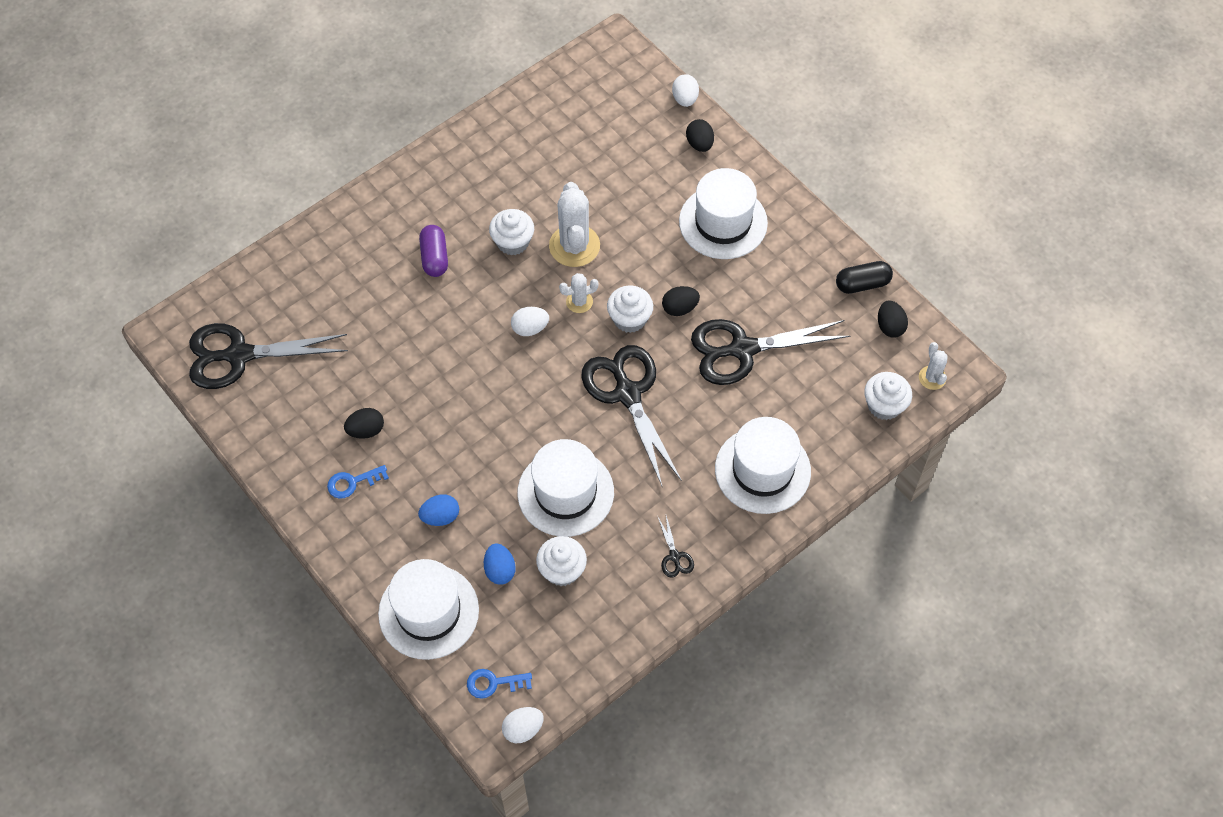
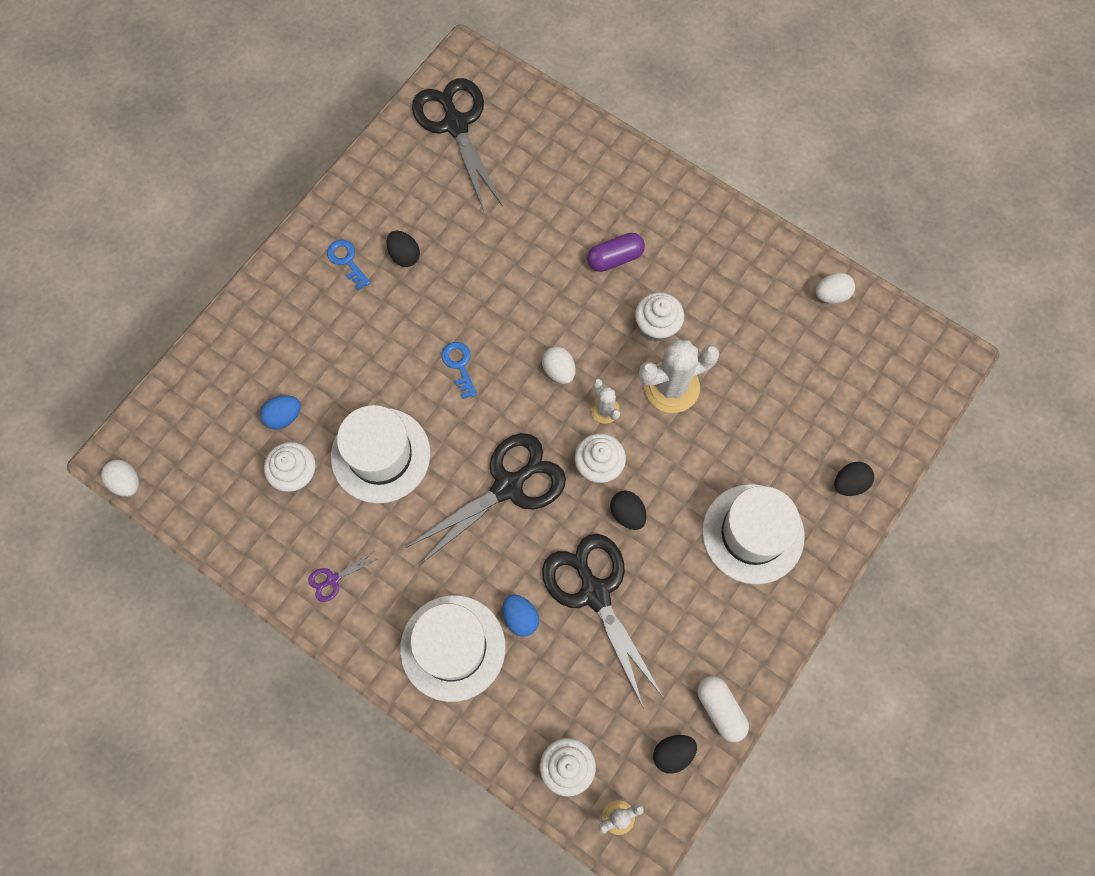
camera: 75 degrees right, 10 degrees up
(428, 612) = (229, 366): white hat -> none
(440, 517) = (328, 347): blue egg -> blue egg (520, 617)
(494, 683) = (168, 443): blue key -> blue key (459, 365)
(674, 556) = (333, 579): black scissors -> purple scissors
(685, 99) = (905, 452): white egg -> white egg (831, 295)
(862, 284) = (720, 709): black capsule -> white capsule

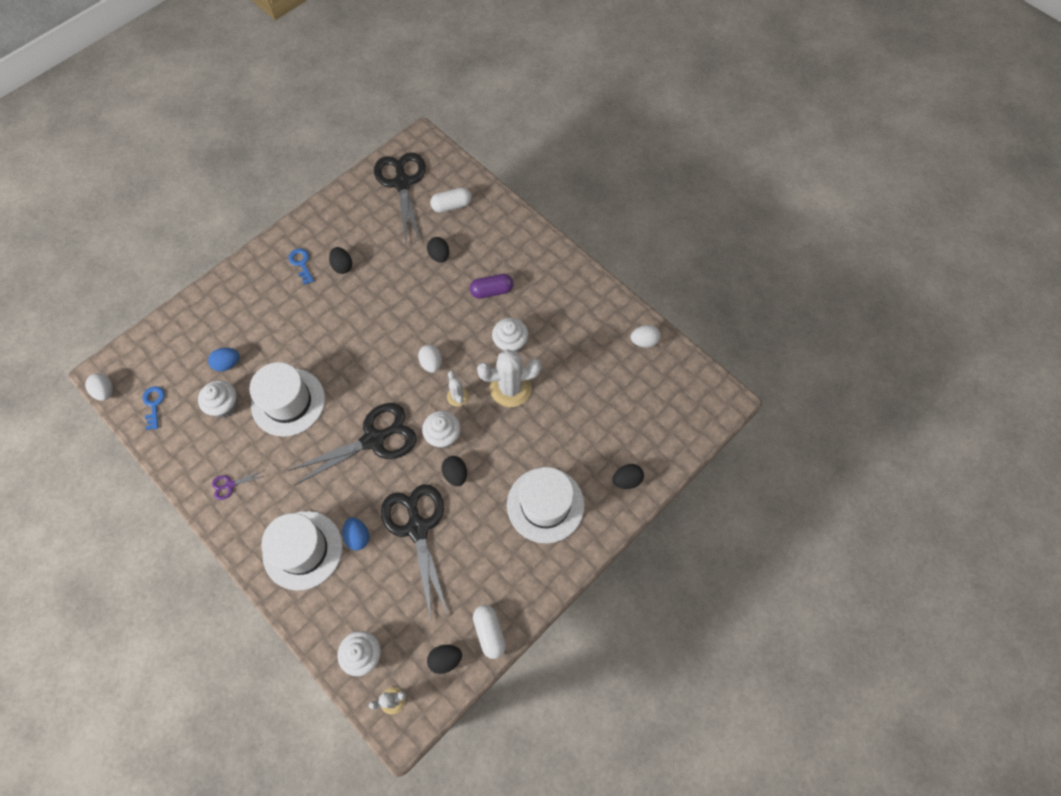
camera: 10 degrees right, 5 degrees down
(459, 365) = (361, 348): blue key -> blue key (154, 404)
(531, 146) = (451, 205): none -> white capsule
(532, 220) = (439, 256): none -> black egg

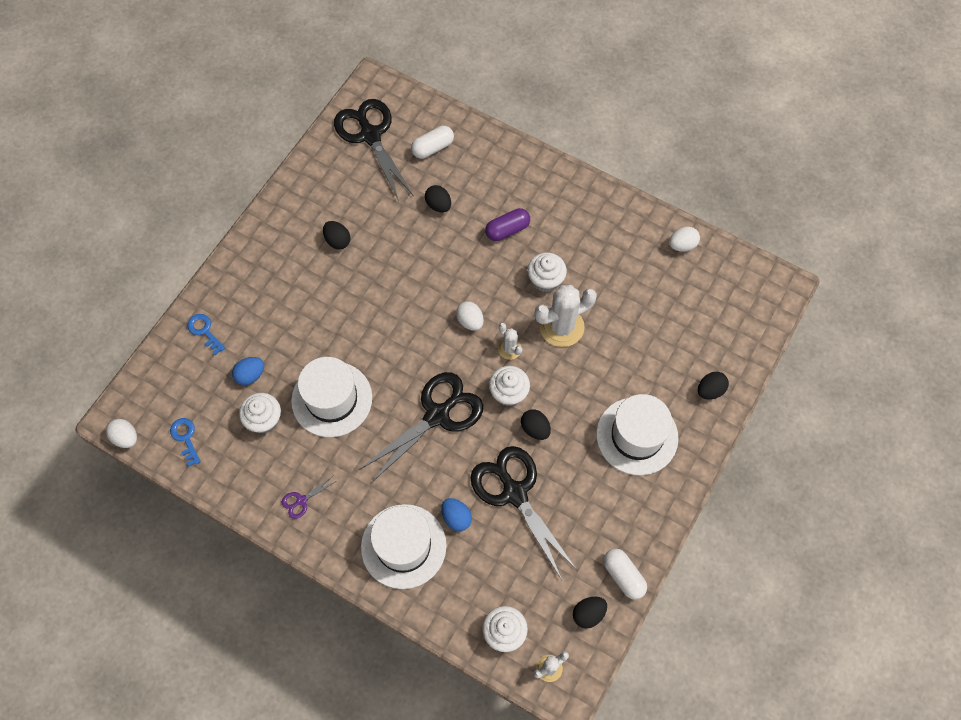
camera: 15 degrees left, 0 degrees up
(301, 264) = (291, 248): blue key -> blue key (204, 331)

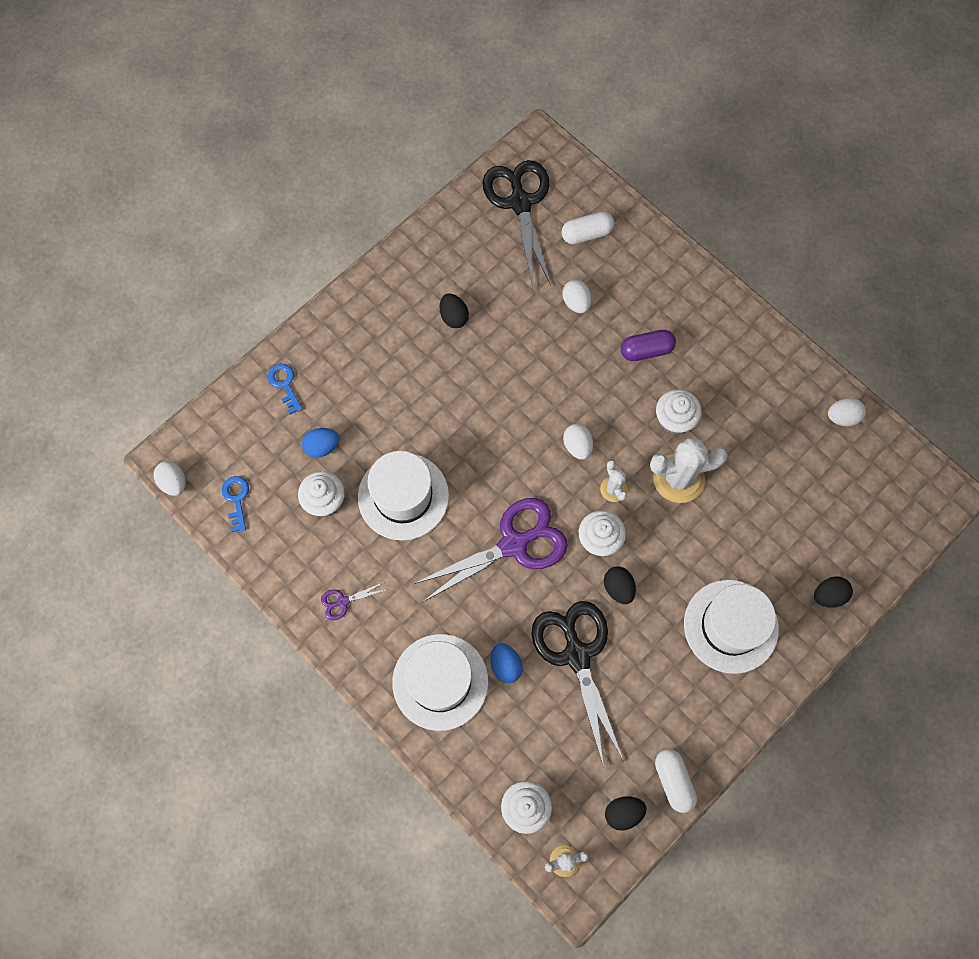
camera: 15 degrees right, 5 degrees up
(437, 415) = (514, 544): black scissors -> purple scissors
(438, 205) = (576, 303): black egg -> white egg

